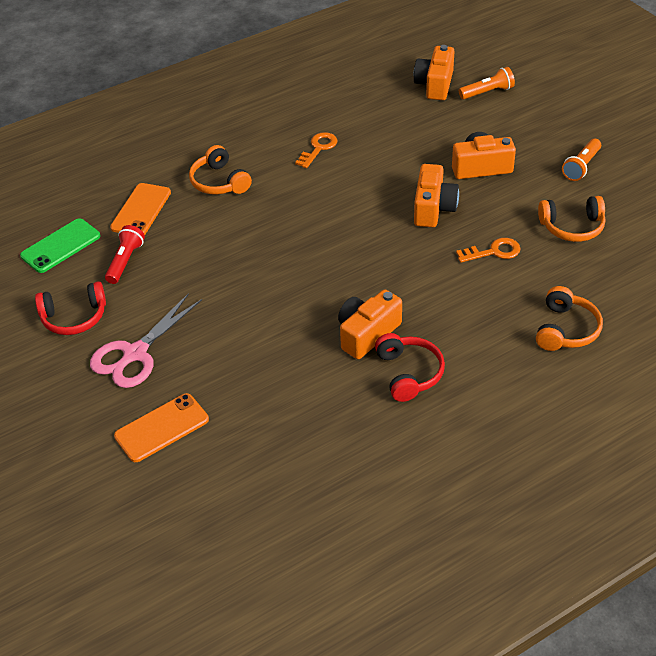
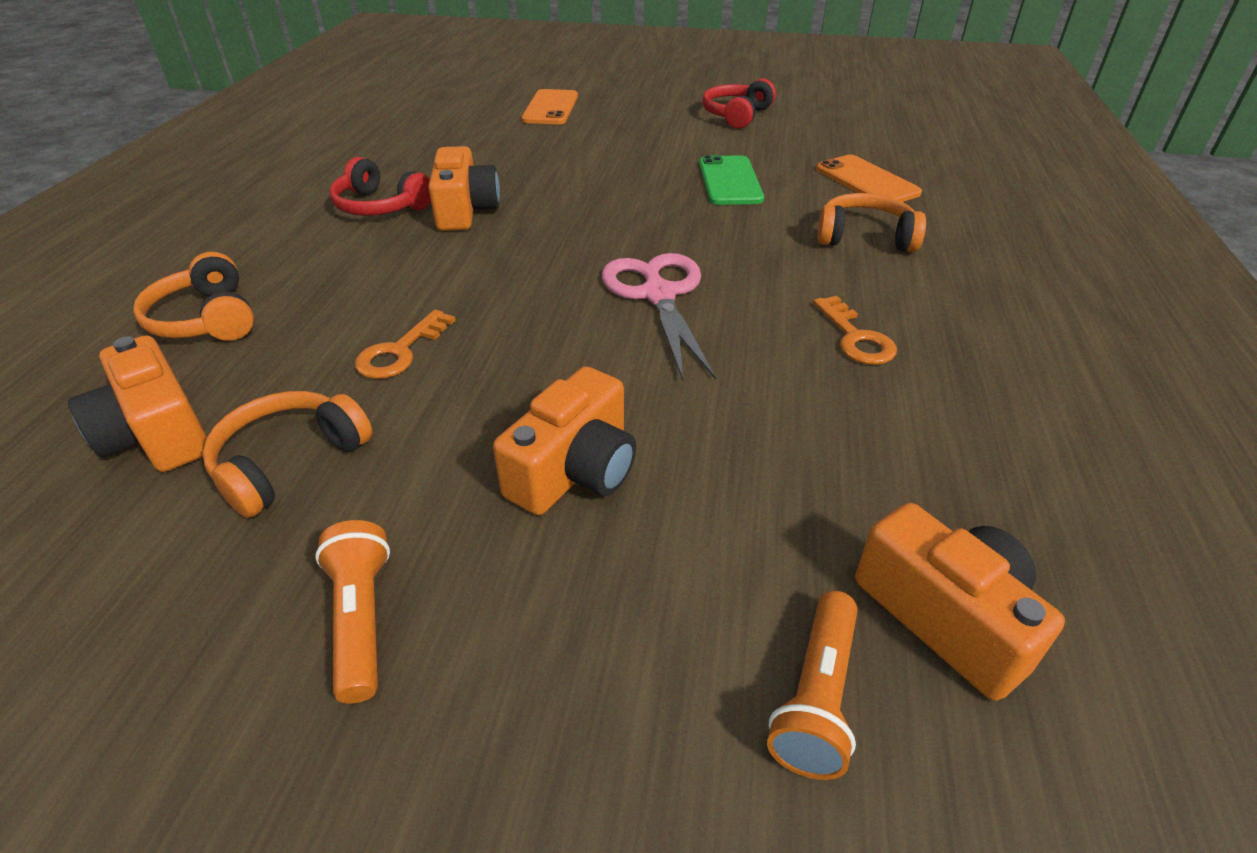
camera: 130 degrees right, 5 degrees down
(61, 246) = (855, 135): green phone -> green phone (729, 181)
(125, 261) = (784, 151): red flashlight -> none
(135, 354) = (647, 121): pink scissors -> pink scissors (658, 295)
(433, 208) = (563, 357): orange camera -> orange camera (157, 434)

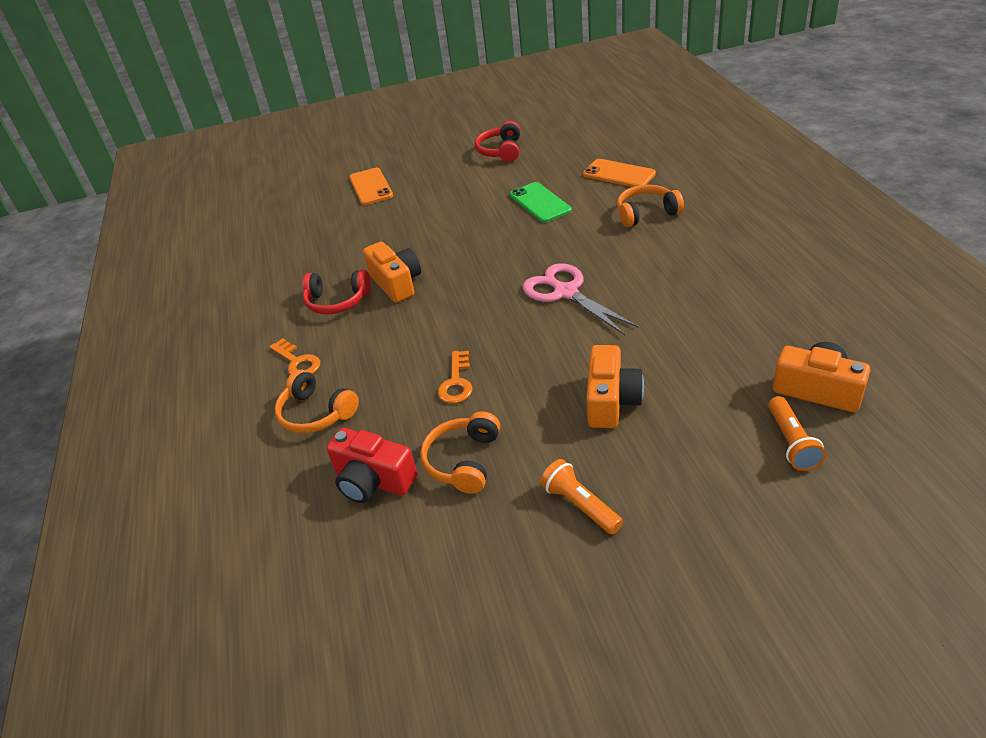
camera: 20 degrees left, 0 degrees up
(157, 434) = (373, 481): orange camera -> red camera
(855, 338) = (687, 276): orange key -> orange key (297, 362)

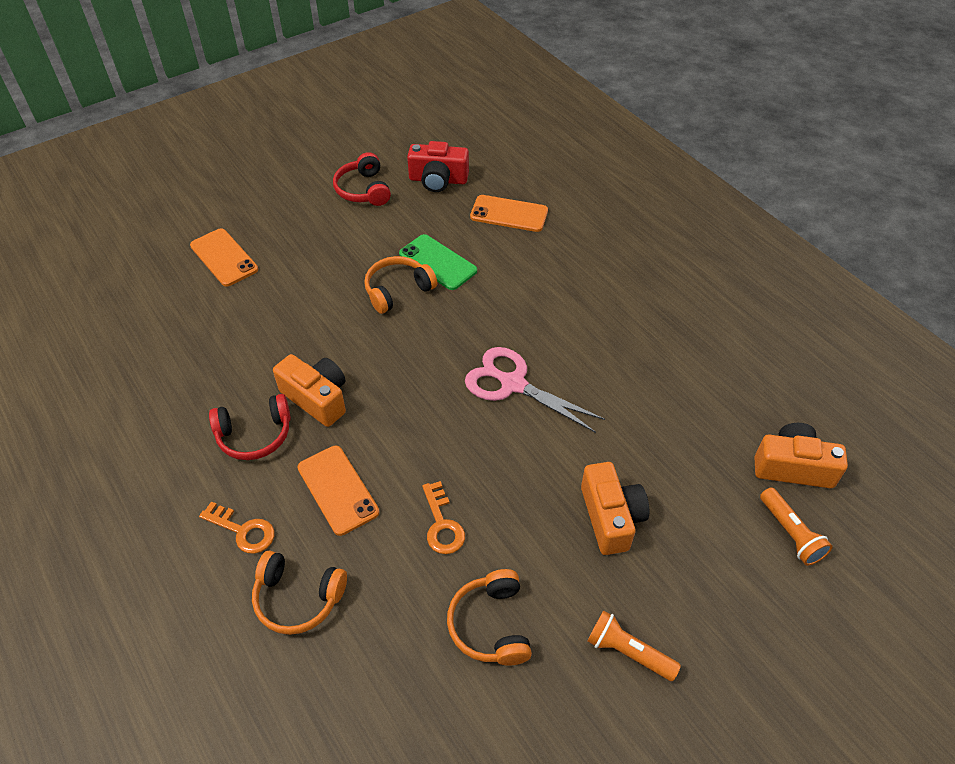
camera: 25 degrees left, 10 degrees up
(373, 481) = (403, 673): red camera -> red camera (438, 180)
(383, 346) = (338, 490): none -> orange phone
(646, 213) = (557, 266): orange headphones -> orange headphones (397, 290)

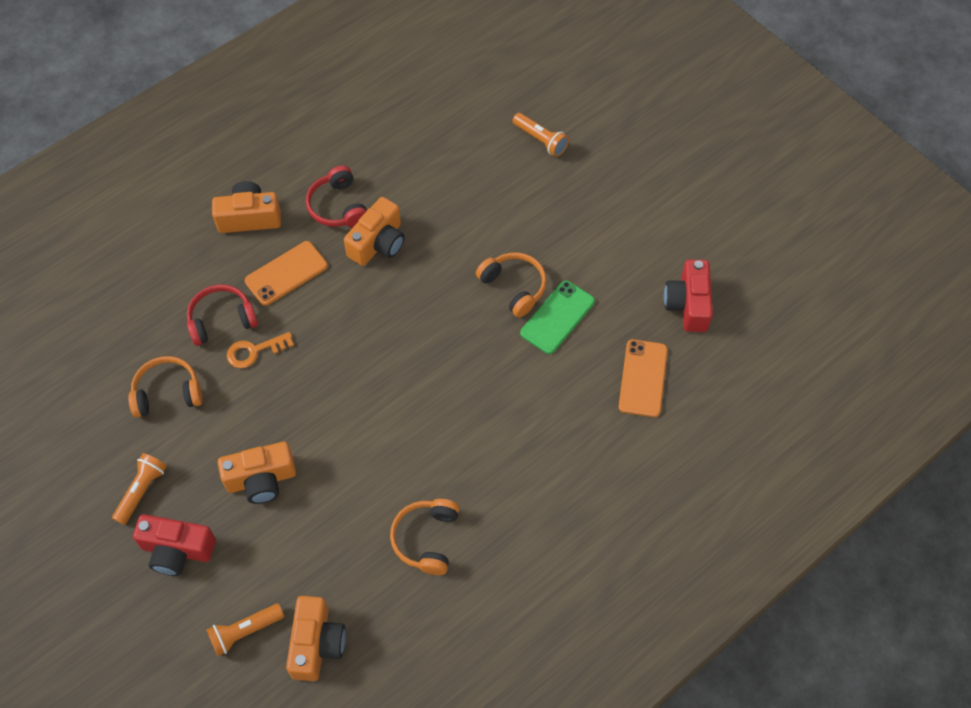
camera: 85 degrees right, 10 degrees up
(224, 257) = (540, 140): orange phone -> orange flashlight
(243, 530) = (249, 217): orange key -> orange camera
(298, 598) = (193, 263): orange headphones -> orange headphones (426, 539)
(363, 190) = (658, 237): red headphones -> red headphones (221, 320)
(513, 384) = (403, 395): pink scissors -> none
(703, 607) = (177, 550): none -> red camera

